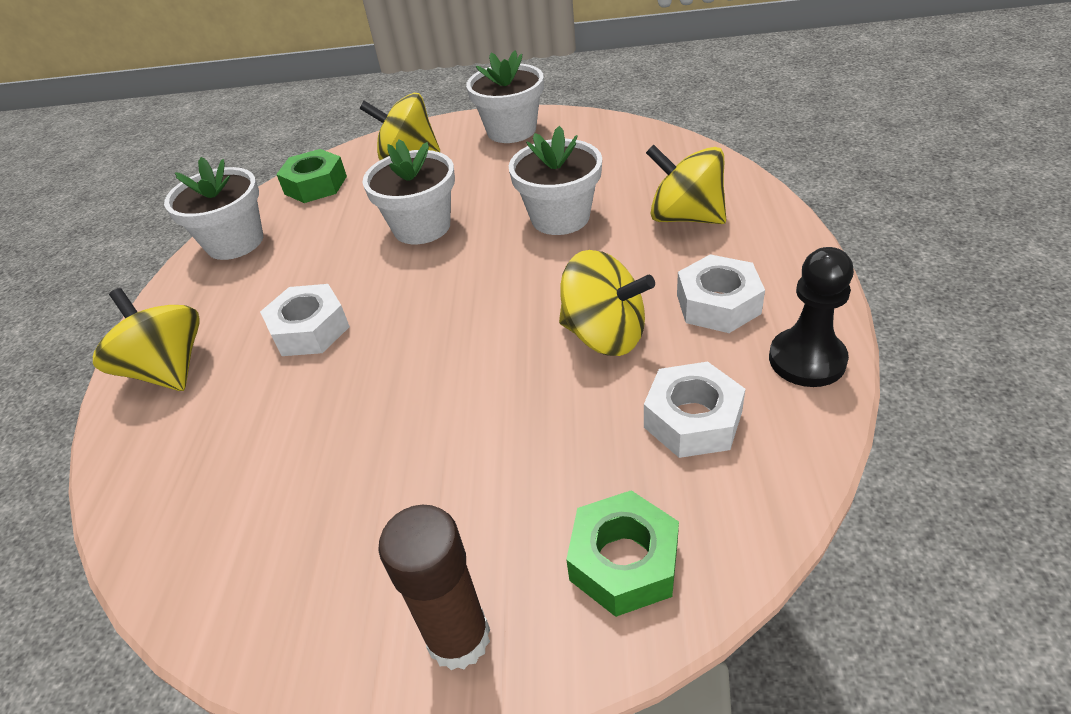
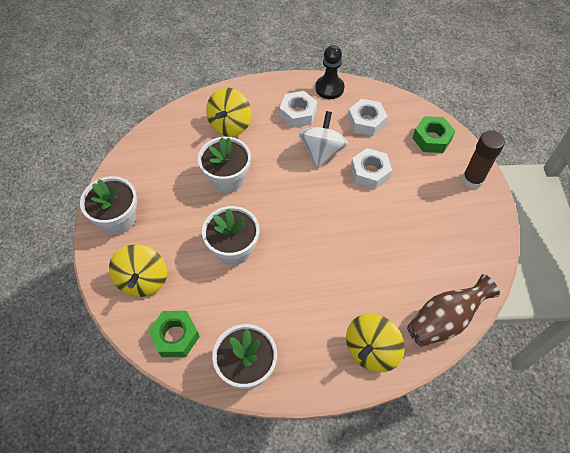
camera: 105 degrees left, 15 degrees up
(146, 485) = (444, 320): none -> brown vase
(310, 329) = (330, 283): white nut -> white nut (370, 172)
(604, 335) = (322, 152): yellow spinning top -> white spinning top

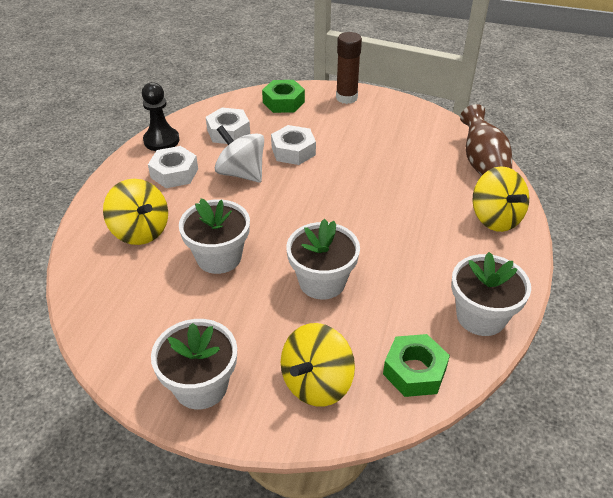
camera: 65 degrees left, 15 degrees down
(143, 280) = (316, 383): yellow spinning top -> yellow spinning top turned 105 degrees clockwise

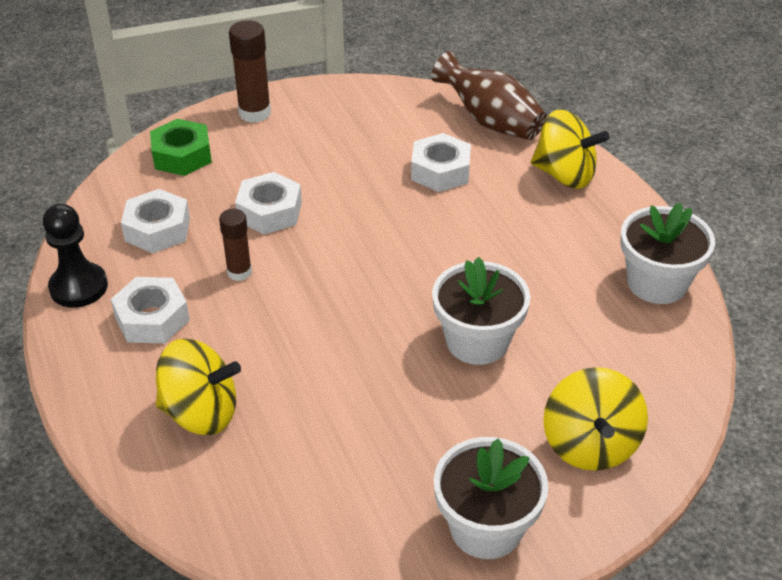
camera: 40 degrees left, 0 degrees up
(219, 257) = (335, 384): white flower pot -> none
(241, 173) = (239, 272): white spinning top -> brown glue stick
(414, 371) = (659, 372): green nut -> none
(416, 177) = (440, 171): none -> white nut

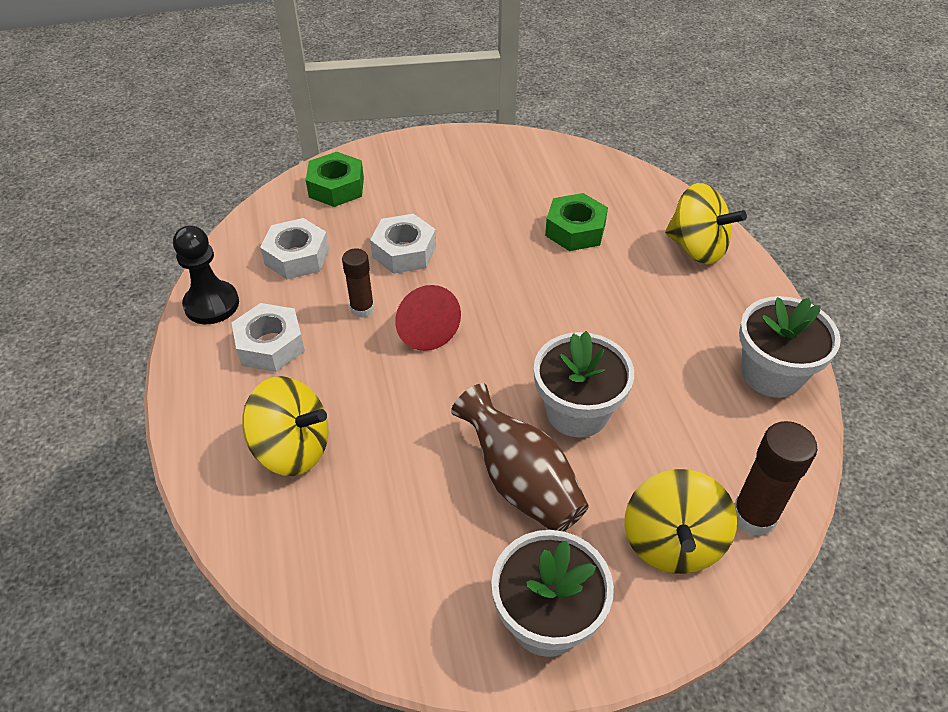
camera: 10 degrees right, 5 degrees up
(254, 113) = (412, 153): brown glue stick -> brown glue stick (753, 516)
(308, 284) = (424, 329): none -> red cone
(440, 171) = (575, 230): white nut -> green nut
(490, 121) = (633, 185): brown vase -> brown vase (520, 482)

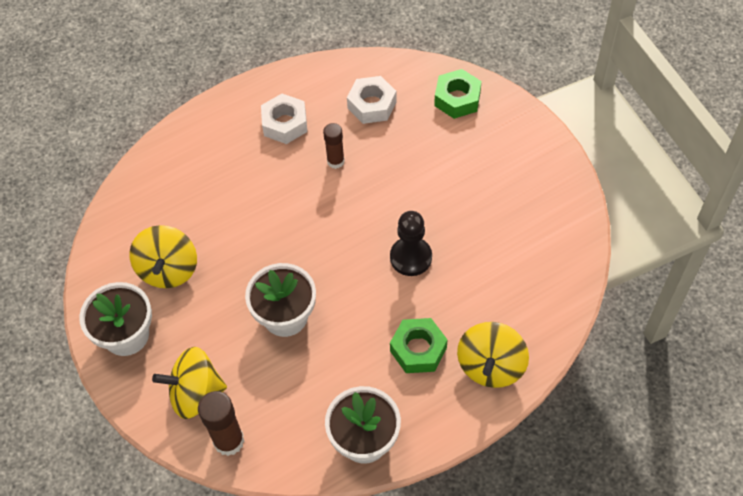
camera: 75 degrees right, 10 degrees up
(211, 304) = (309, 78): black pawn -> black pawn (411, 257)
(292, 448) = (207, 168): yellow spinning top -> yellow spinning top (168, 270)
(404, 251) = (403, 166): white nut -> none
(424, 329) = (330, 204): red cone -> none
(520, 482) = (218, 297): brown vase -> none
(575, 230) = (475, 272): green nut -> green nut (418, 349)

